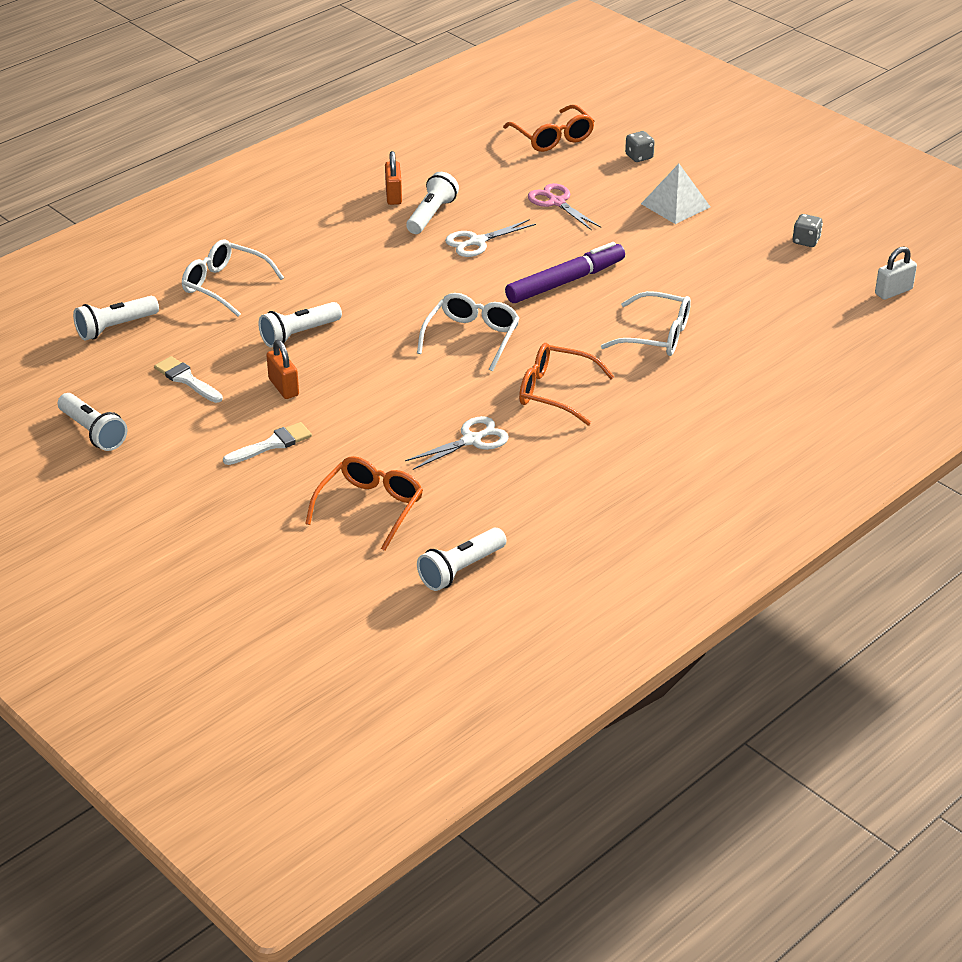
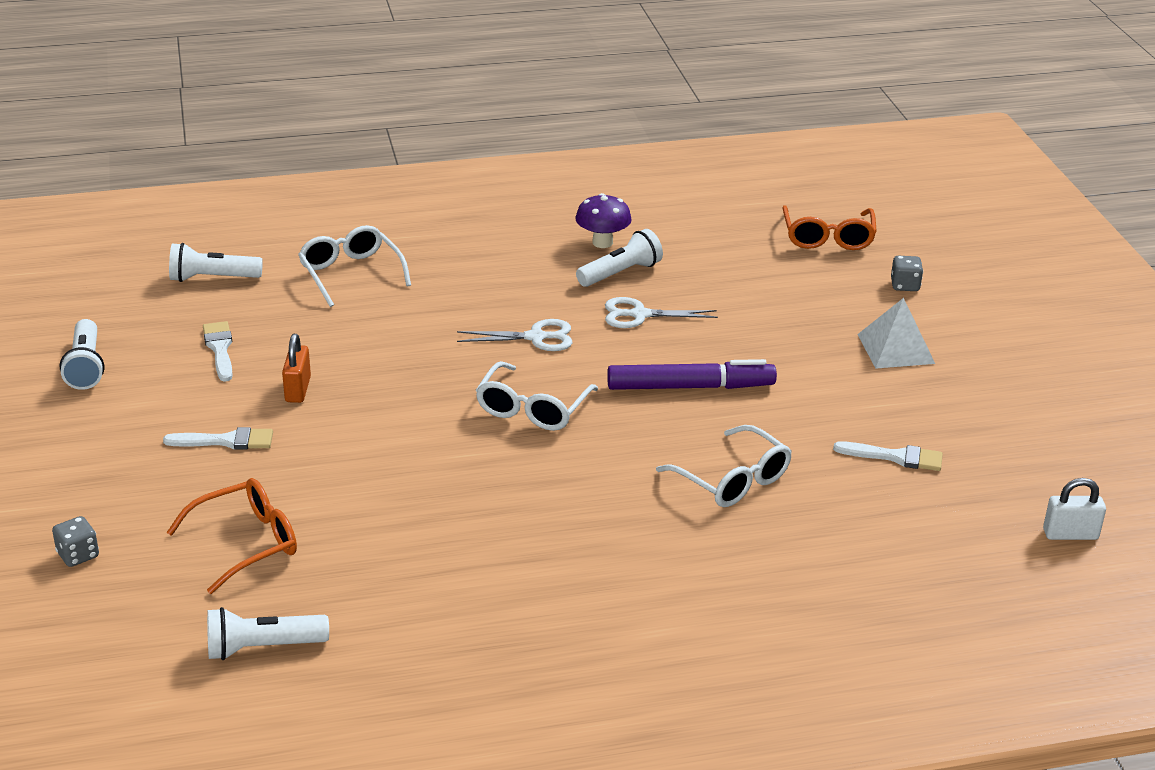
camera: 30 degrees right, 5 degrees down
(298, 334) = (367, 344): white flashlight -> none
(393, 195) = (602, 242): orange padlock -> purple mushroom
(472, 337) = (532, 409): white glasses -> white glasses turned 150 degrees clockwise
(472, 440) = (420, 515): white scissors -> white scissors (536, 337)
(555, 392) = (559, 498): orange glasses -> none
(557, 202) = (765, 303): pink scissors -> none
(744, 281) = (895, 457): none -> white brush
(806, 241) = (1014, 438): grey dice -> grey dice (78, 555)

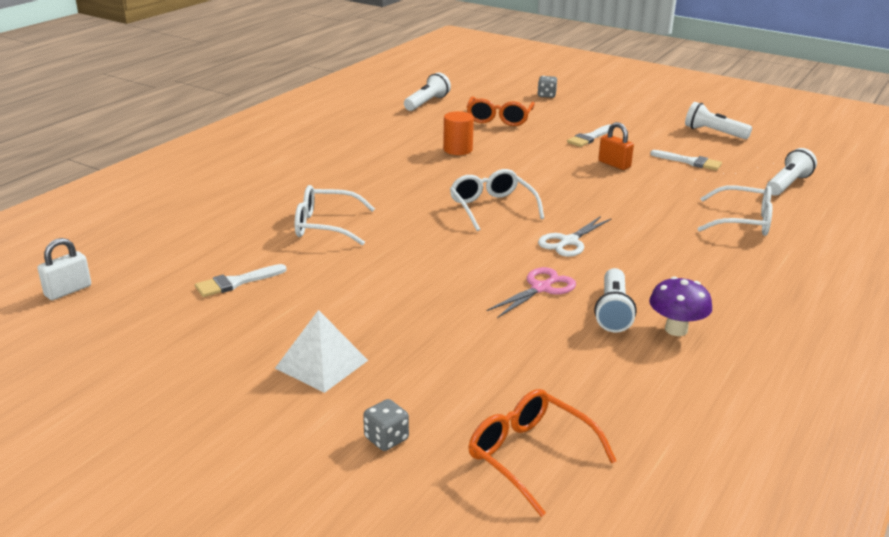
camera: 135 degrees right, 5 degrees down
(409, 514) = (457, 149): none -> orange cylinder
(639, 315) = (541, 288): white scissors -> pink scissors
(690, 387) = (428, 260): purple marker -> none

